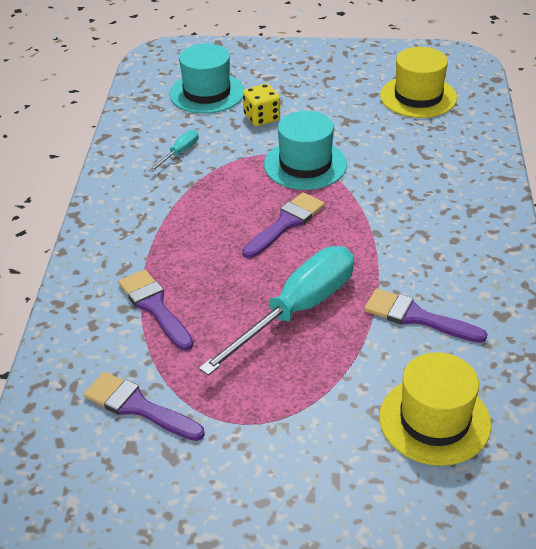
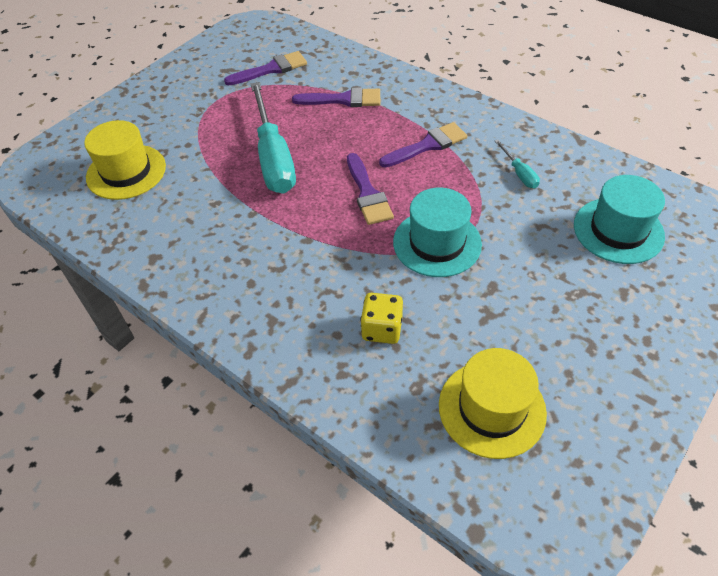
camera: 125 degrees right, 10 degrees up
(261, 118) = (540, 250): yellow dice -> yellow dice (382, 329)
(416, 317) = (204, 211): purple brush -> purple brush (427, 145)

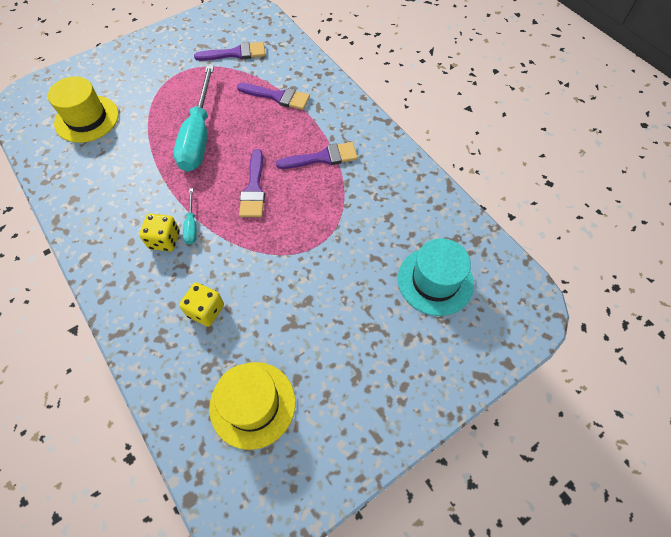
camera: 15 degrees right, 10 degrees up
(291, 271) = (164, 240): none -> yellow dice
(437, 243) = (284, 249): turquoise hat -> none
(519, 173) = (382, 204): turquoise screwdriver -> turquoise screwdriver (191, 225)

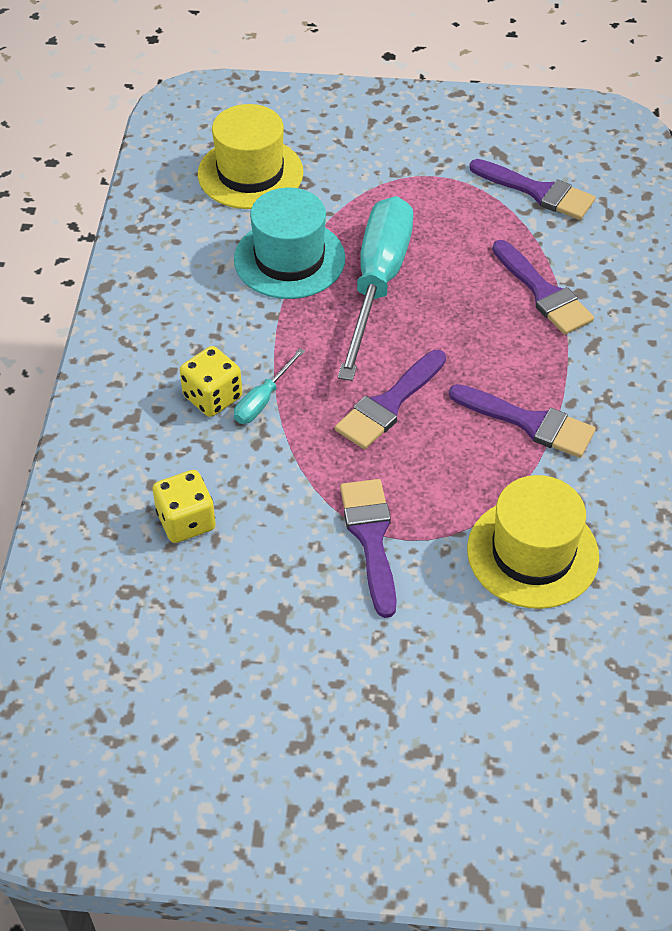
camera: 40 degrees right, 10 degrees down
(199, 136) = (378, 283): turquoise screwdriver -> turquoise screwdriver turned 150 degrees clockwise
(252, 404) = (142, 675): yellow hat -> yellow hat (532, 553)
(301, 256) = (370, 538): none -> purple brush
(435, 281) = (534, 706): turquoise hat -> turquoise hat (289, 259)

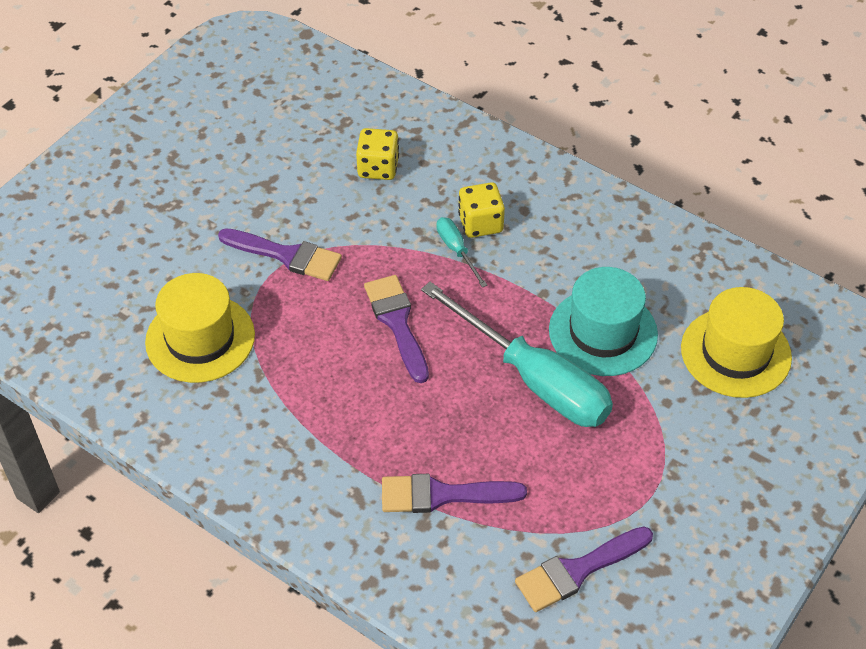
camera: 120 degrees right, 0 degrees up
(529, 422) = (312, 402): purple brush -> none

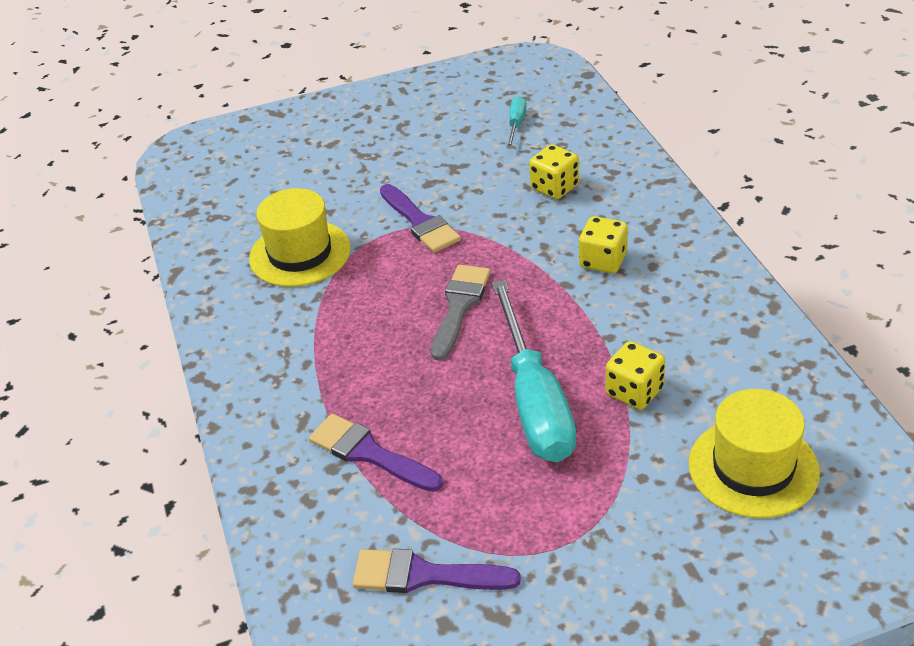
camera: 40 degrees right, 10 degrees down
(397, 323) = (459, 306): purple brush -> grey brush
(457, 250) = (562, 273): turquoise screwdriver -> turquoise screwdriver (516, 124)
(603, 332) = (634, 391): turquoise hat -> yellow dice

